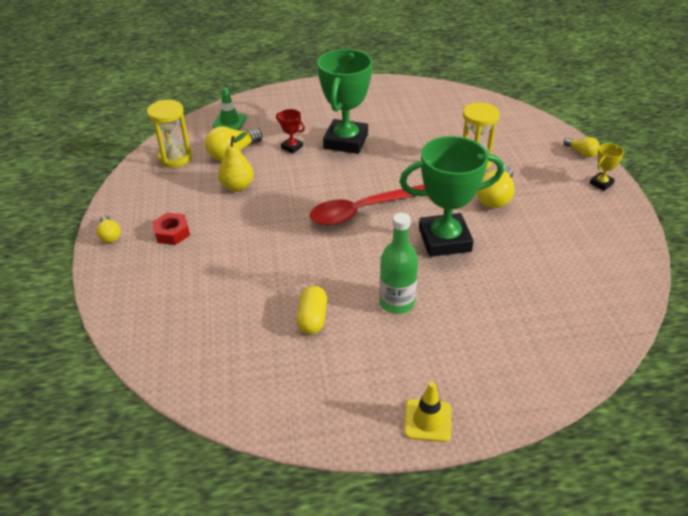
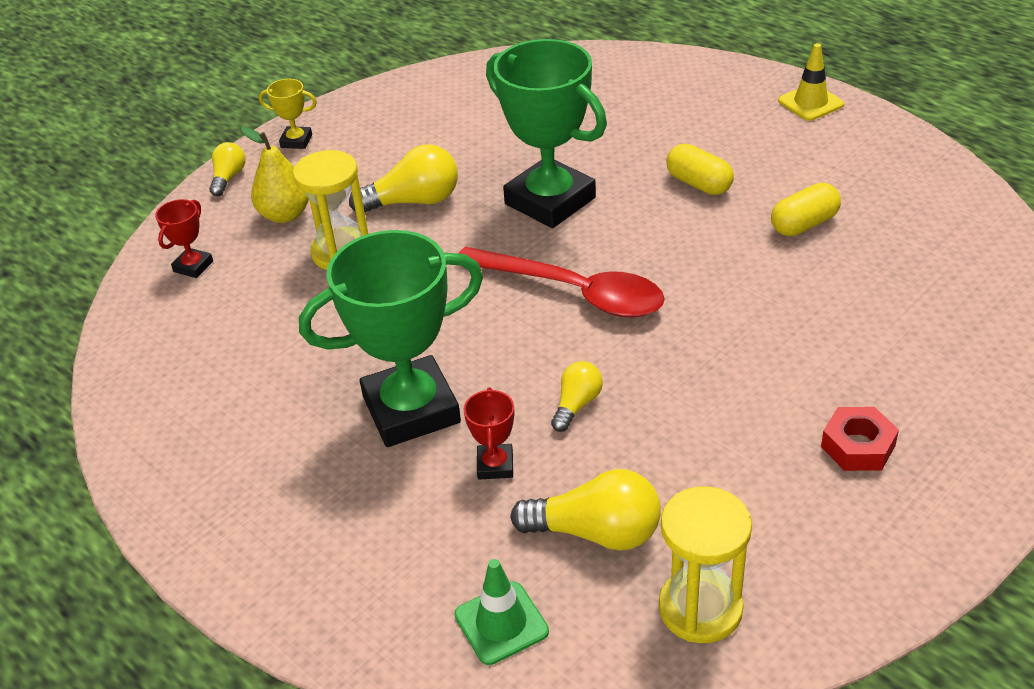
camera: 125 degrees left, 0 degrees up
(110, 235) = (961, 515): yellow light bulb -> yellow light bulb (576, 405)
(237, 186) = (673, 455): yellow pear -> yellow pear (285, 215)
(397, 302) = (699, 184): green bottle -> yellow capsule
(508, 123) = (193, 266): none -> red trophy

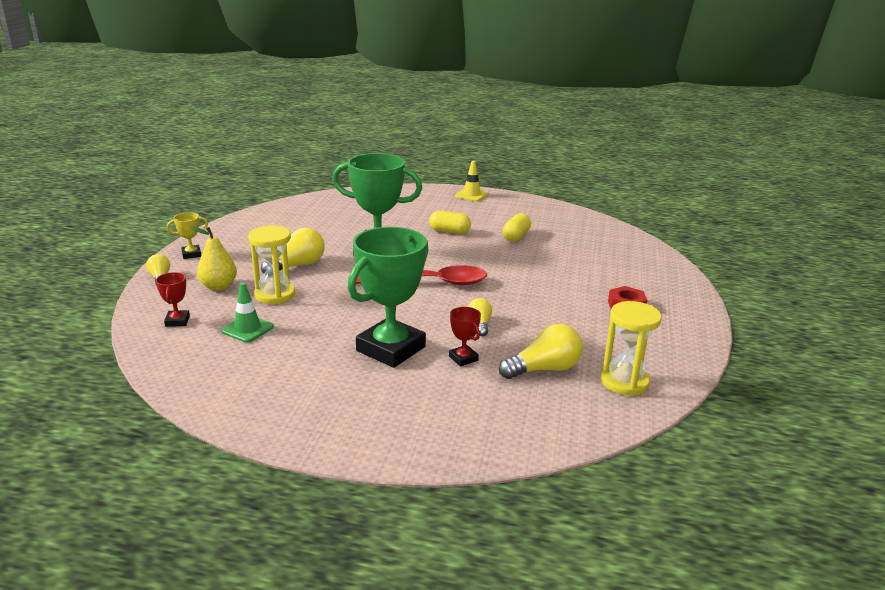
camera: 35 degrees left, 15 degrees down
(501, 623) = (536, 418): green traffic cone -> green traffic cone (247, 329)

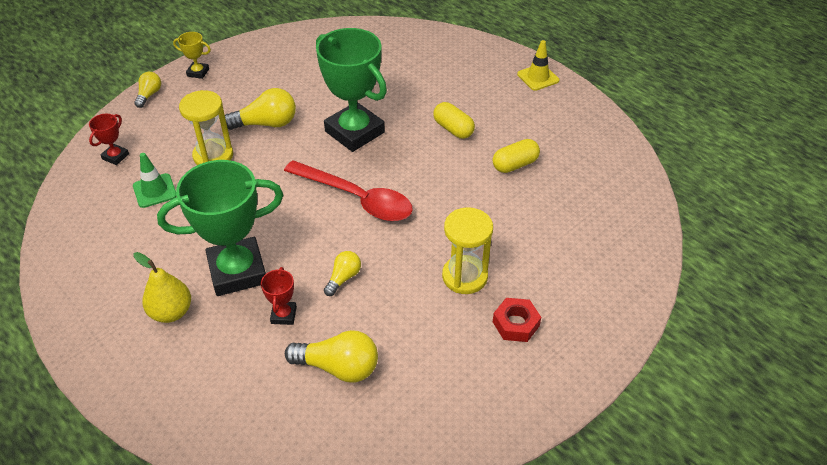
camera: 35 degrees right, 20 degrees up
(218, 286) = (181, 125): yellow pear -> yellow pear (171, 312)
(624, 382) = (393, 425): yellow hourglass -> yellow hourglass (464, 276)

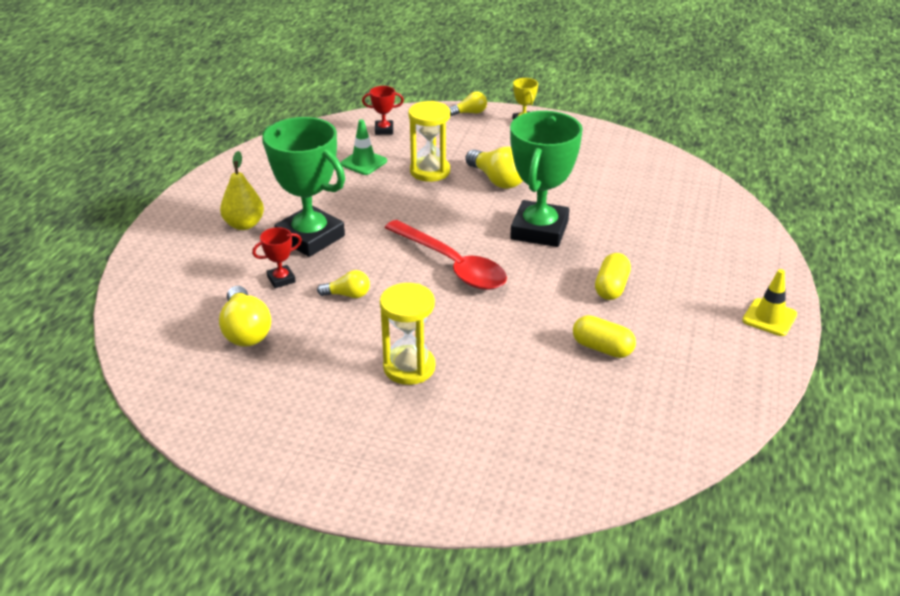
camera: 60 degrees right, 10 degrees down
(356, 198) = (452, 265): red spoon -> red spoon turned 45 degrees counterclockwise
(516, 324) = (374, 423): red nut -> none

